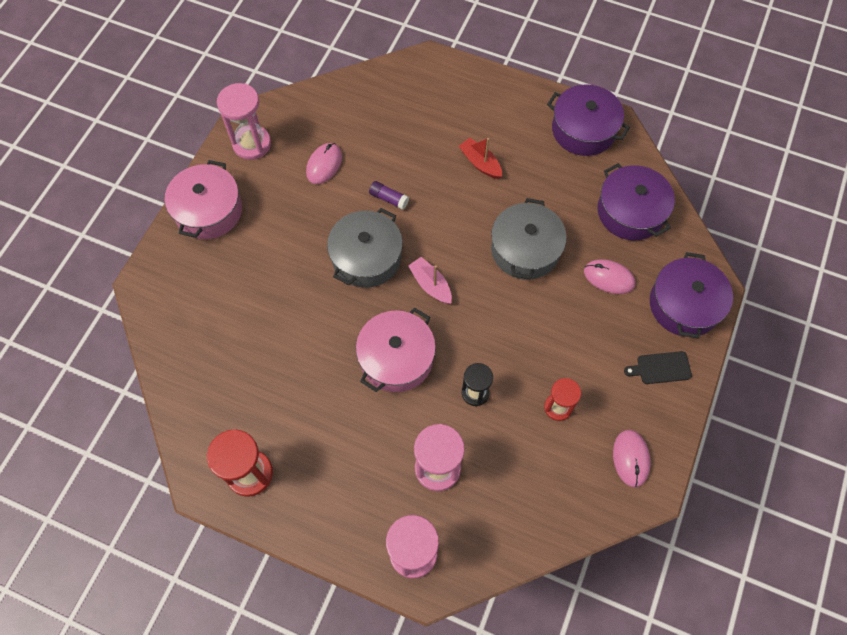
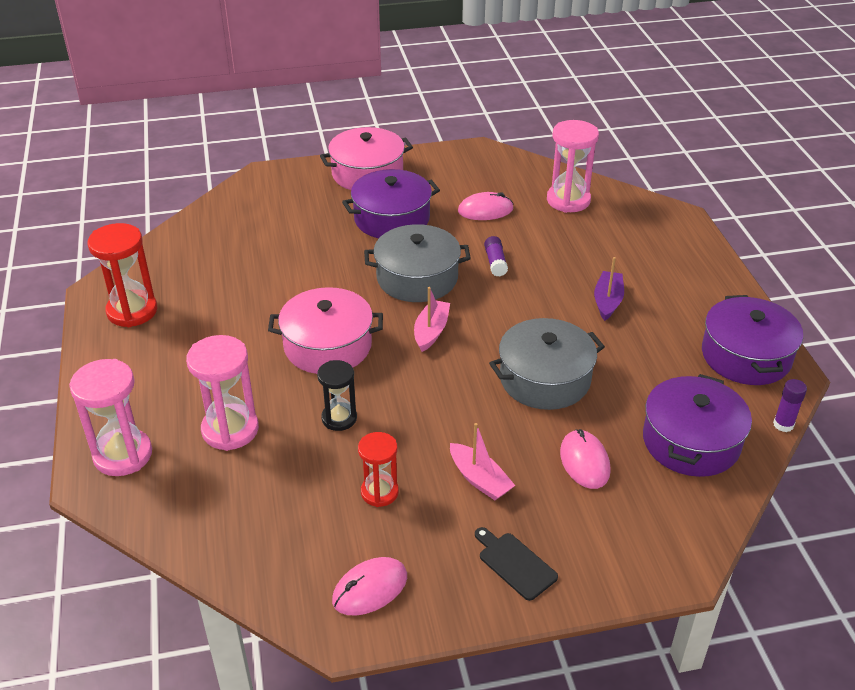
camera: 55 degrees right, 25 degrees down
(252, 144) = (458, 164): pink hourglass -> pink hourglass (568, 200)
(480, 163) = (607, 301): red boat -> purple boat
(585, 344) = (479, 479): none -> pink boat
(649, 157) = (783, 424): none -> purple glue stick
(684, 305) = (623, 548): purple pot -> purple pot (392, 218)

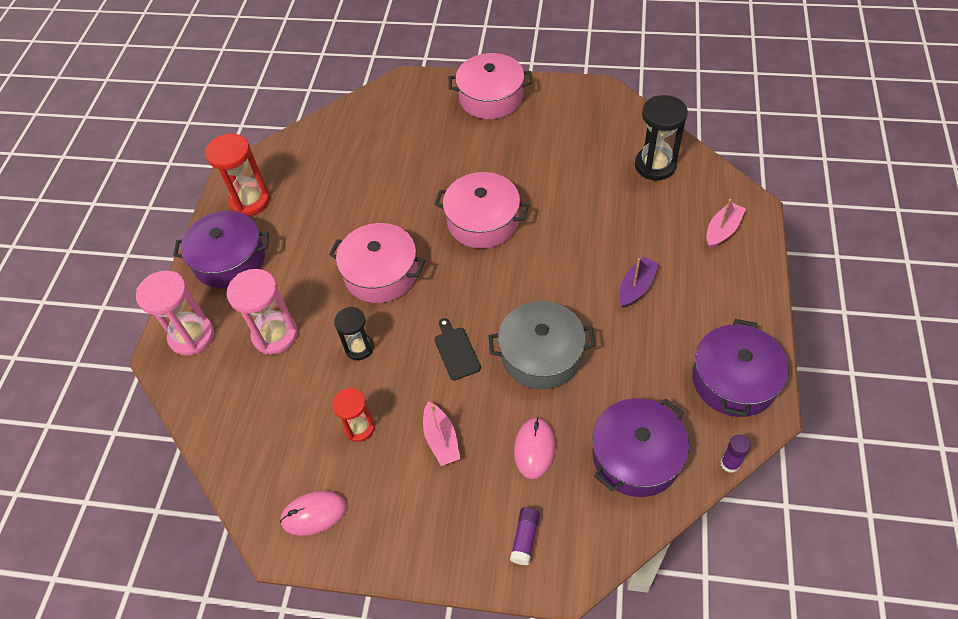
camera: 25 degrees right, 15 degrees up
(392, 218) = (490, 152): purple pot -> purple pot (230, 260)
(417, 278) = (483, 221): grey pot -> pink pot
(431, 331) = (469, 280): pink boat -> pink boat (722, 230)
(485, 210) = (575, 160): pink mouse -> none
(495, 262) = (557, 220): purple glue stick -> purple glue stick (525, 538)
(515, 564) = (432, 528): black cutting board -> black cutting board (456, 351)
(568, 200) = (655, 165): pink hourglass -> black hourglass

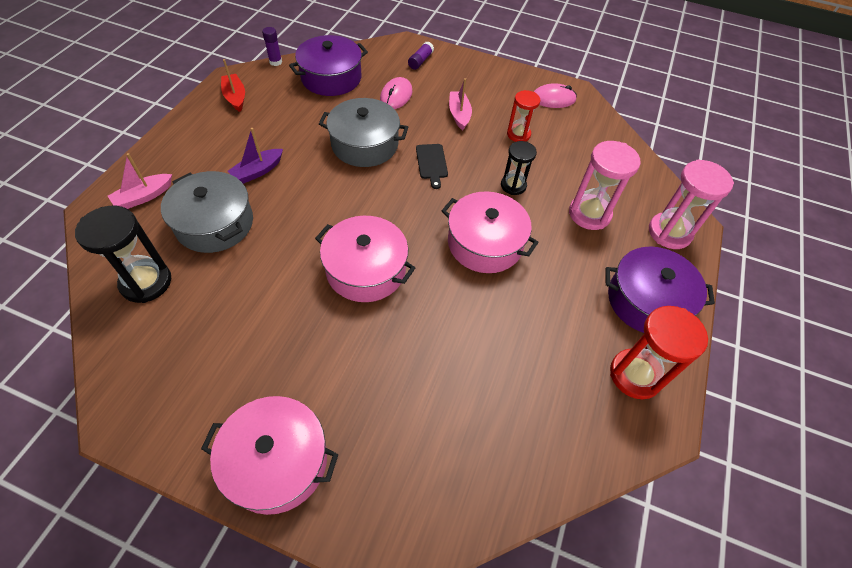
camera: 175 degrees left, 0 degrees up
(638, 224) = (214, 223): none -> grey pot
(734, 380) = (235, 97): purple pot -> red boat

